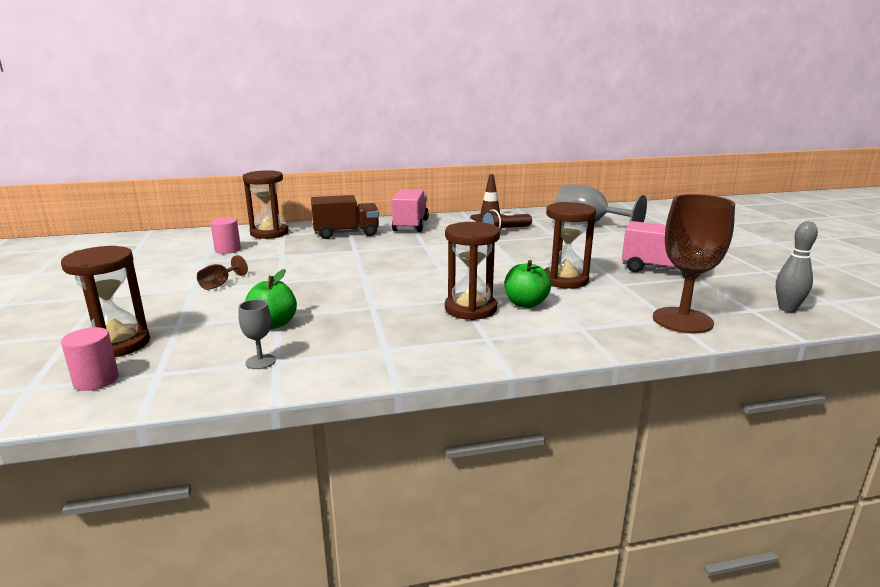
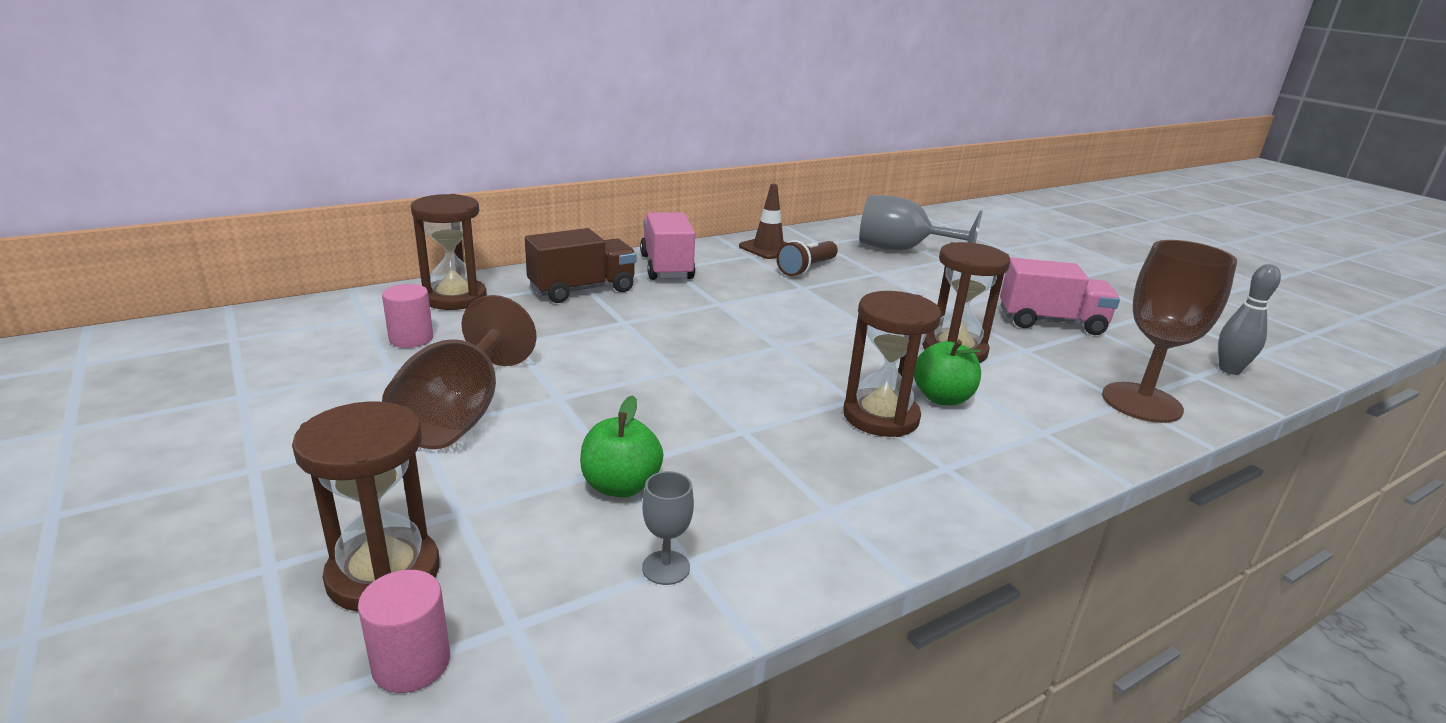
camera: 20 degrees left, 5 degrees up
(220, 284) = (460, 414): brown goblet -> brown goblet, size x2.25

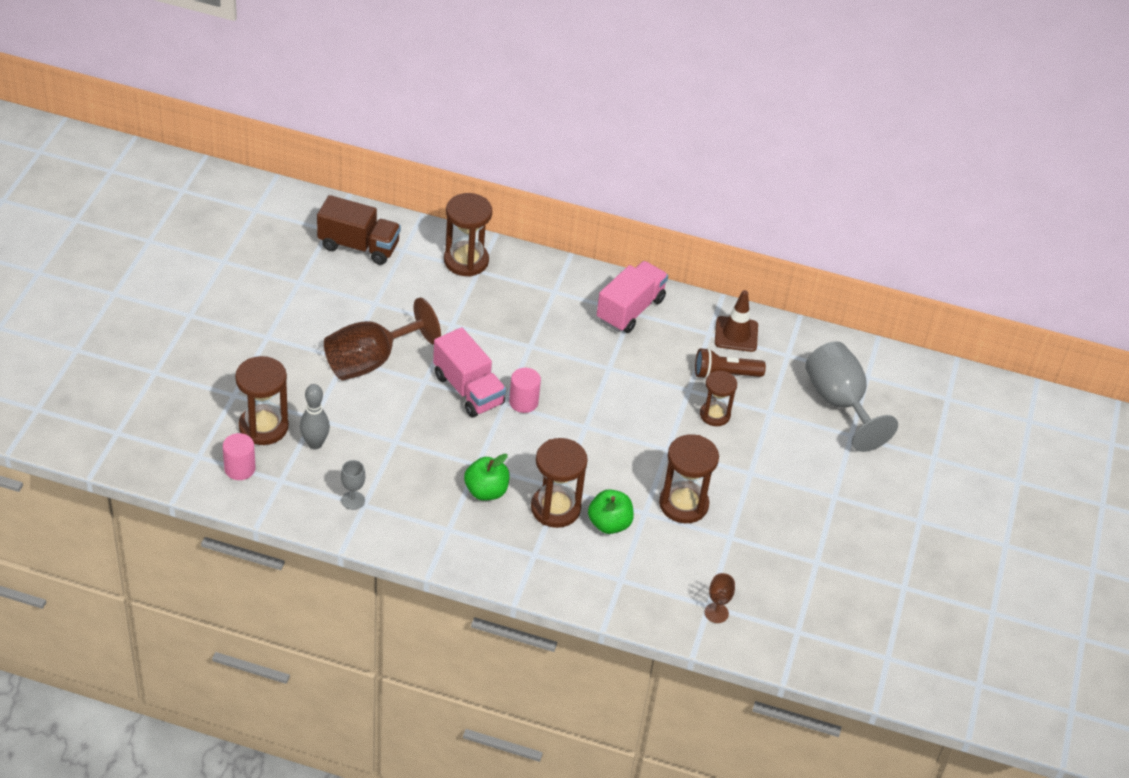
camera: 45 degrees right, 20 degrees up
(411, 339) = (406, 286): pink cylinder -> pink cylinder (523, 402)
(582, 290) = (546, 299): brown truck -> brown truck (358, 246)
(620, 486) = (385, 452): green apple -> green apple (486, 491)
(850, 291) = (715, 415): none -> brown hourglass
(1051, 322) = (798, 534): pink truck -> pink truck (468, 390)
(1141, 402) = (716, 613): brown goblet -> brown goblet, size x0.44
(1229, 370) = (831, 646): grey bowling pin -> grey bowling pin (315, 444)

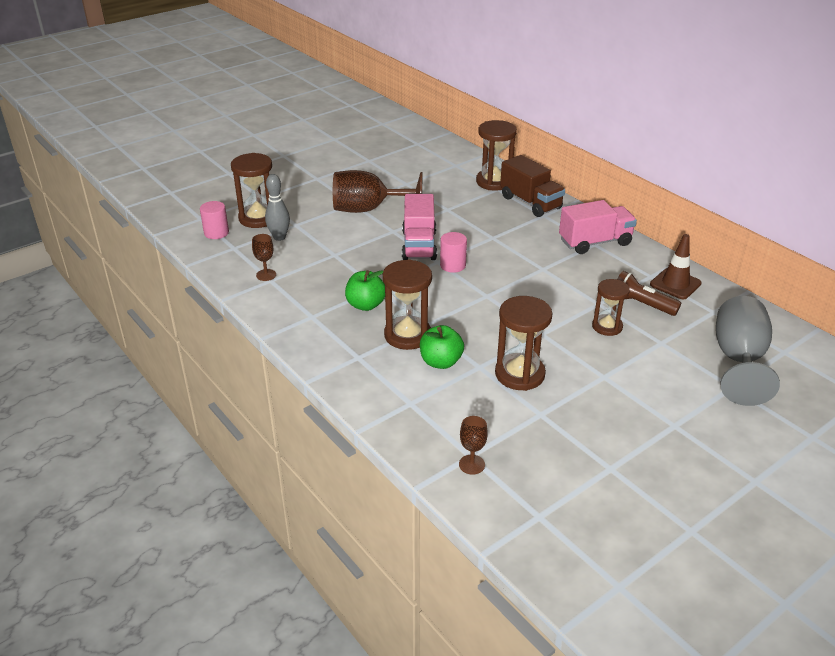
camera: 40 degrees right, 10 degrees down
(353, 500) = (266, 275): grey goblet -> brown goblet
(358, 246) = (428, 155): brown truck -> brown truck (530, 203)

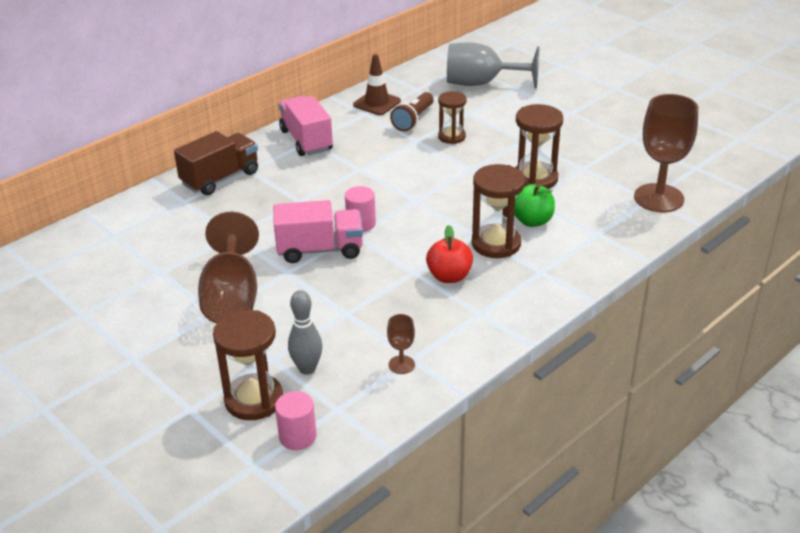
camera: 95 degrees left, 0 degrees up
(365, 305) = (449, 276): green apple -> red apple
(471, 464) = (658, 198): brown goblet -> brown goblet, size x2.25
(494, 182) = (165, 204): brown hourglass -> none

